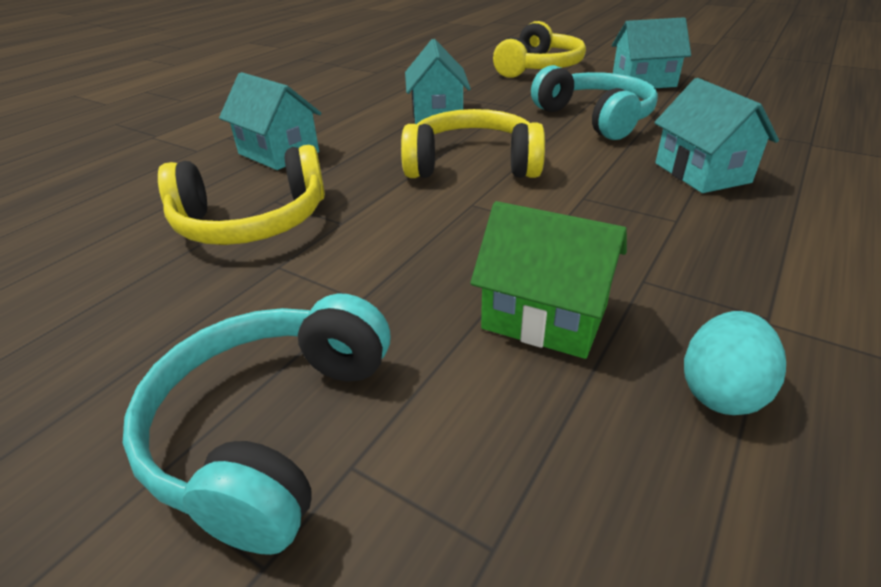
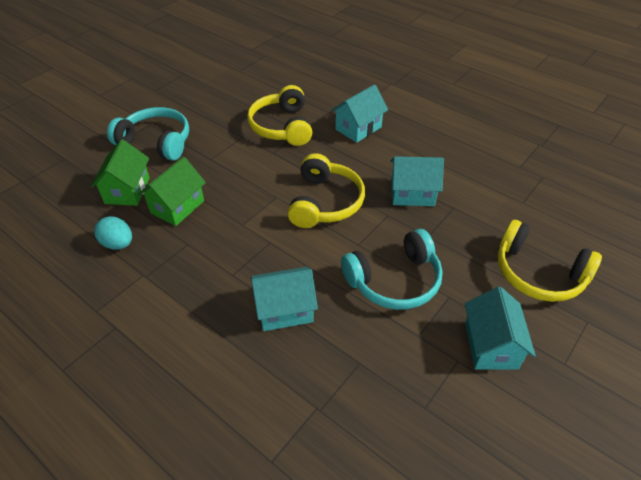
camera: 95 degrees right, 10 degrees up
(518, 435) = (127, 190): none -> green house

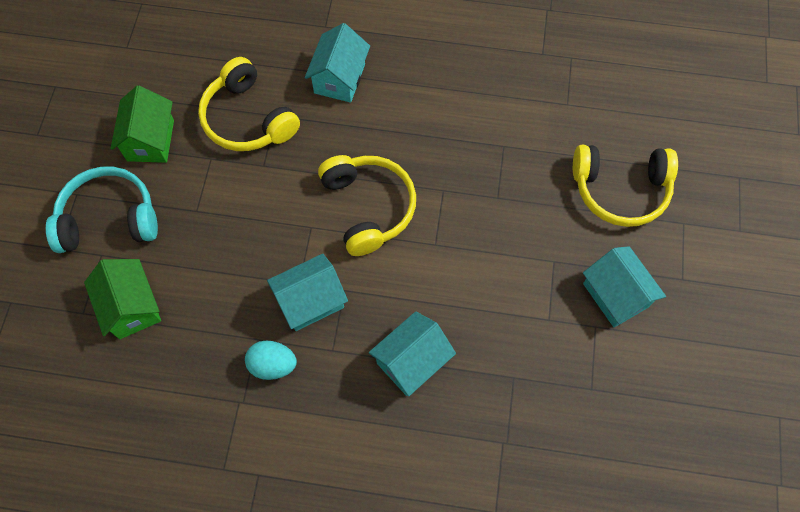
camera: 30 degrees left, 20 degrees up
(118, 244) = (180, 381): turquoise egg -> turquoise egg (273, 365)
(177, 207) = (209, 298): green house -> green house (150, 140)
(394, 280) = (495, 270): turquoise headphones -> none
(412, 194) = (453, 149): turquoise house -> turquoise house (310, 301)

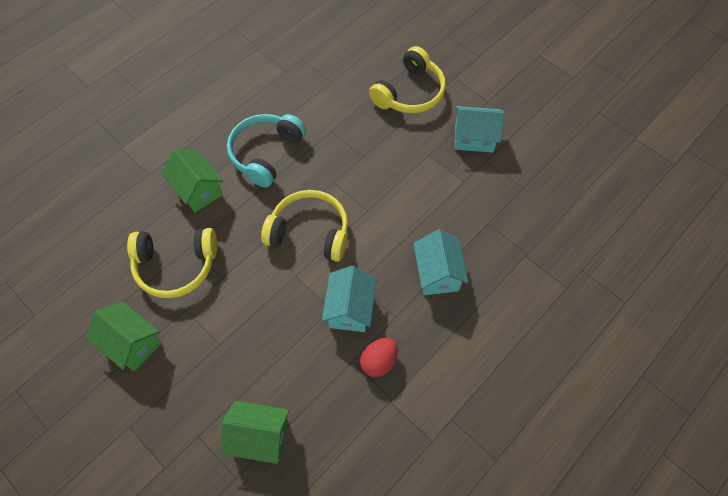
camera: 55 degrees left, 5 degrees down
(109, 219) = (172, 413): turquoise headphones -> turquoise headphones (266, 153)
(273, 365) = (378, 361): turquoise egg -> red egg
(339, 78) = (198, 190): turquoise house -> green house

